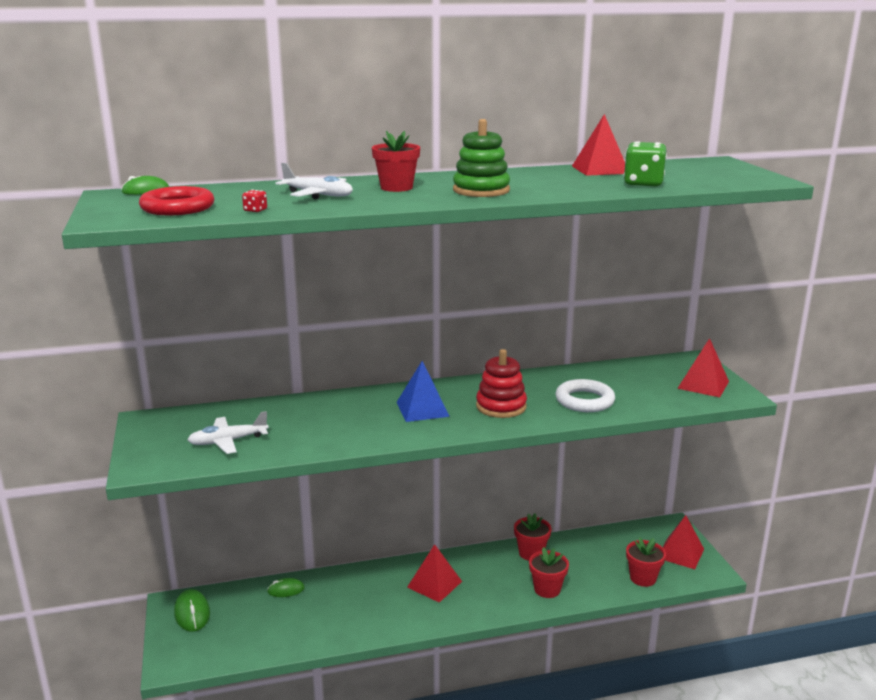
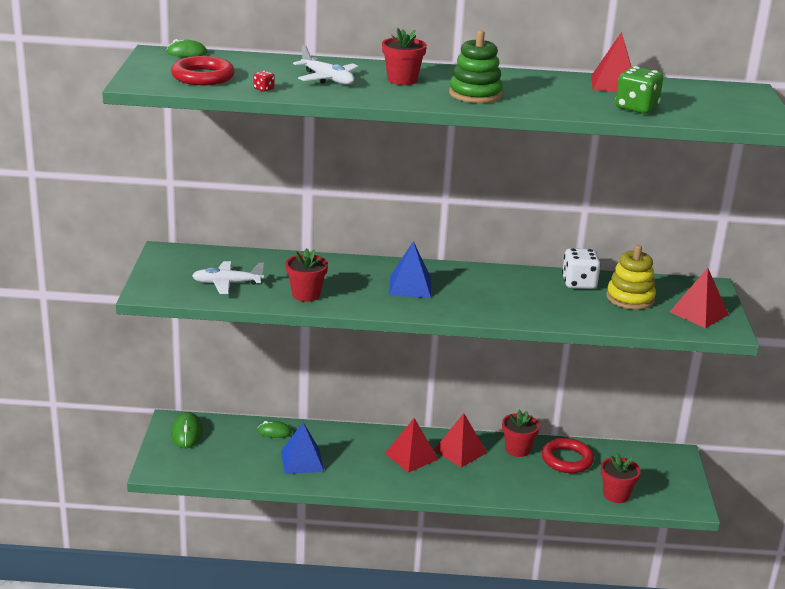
camera: 15 degrees right, 5 degrees up
(327, 615) = (302, 461): none -> blue pyramid
(501, 406) = (484, 297): red stacking toy -> none
(547, 589) = (516, 484): red flower pot -> red flower pot (306, 295)
(579, 377) = (579, 283): none -> white dice
(580, 553) = (567, 459): none -> red ring
(584, 401) = (568, 307): white ring -> none
(634, 382) = (630, 298): none -> yellow stacking toy
(680, 553) = (669, 481): red pyramid -> red pyramid (460, 451)

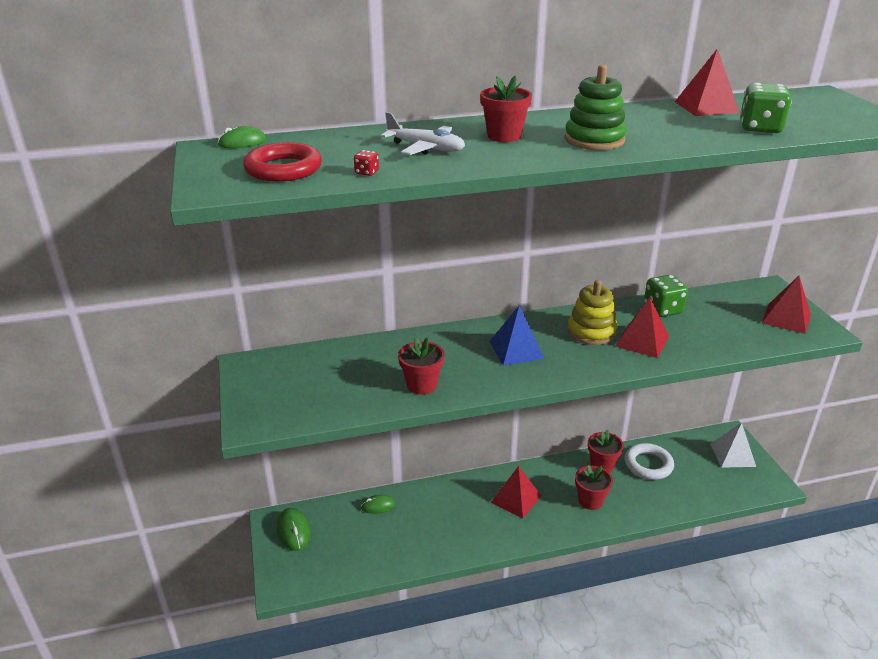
camera: 15 degrees left, 5 degrees up
(227, 283) = (332, 390): white plane -> none
(302, 461) = (419, 533): blue pyramid -> none
(460, 451) = (555, 481): red pyramid -> red pyramid (642, 341)
(567, 459) = (648, 464): red ring -> white ring
(579, 283) = (662, 310): white dice -> green dice
(616, 495) = (709, 491): red flower pot -> red flower pot (590, 501)
(630, 298) = (718, 316): yellow stacking toy -> yellow stacking toy (591, 332)
(665, 471) = (732, 455): none -> white pyramid

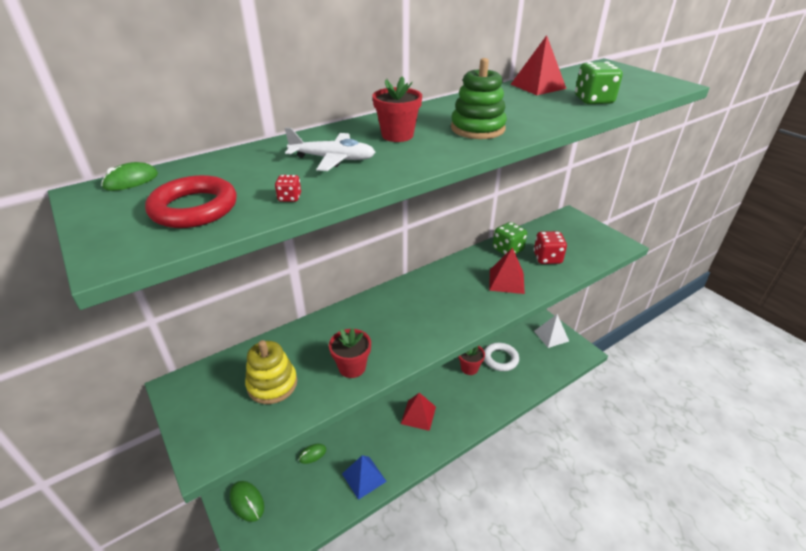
camera: 20 degrees left, 5 degrees up
(516, 350) = (416, 311): blue pyramid -> blue pyramid (364, 477)
(590, 501) = (472, 400): red flower pot -> none
(591, 332) = (466, 281): yellow stacking toy -> yellow stacking toy (272, 384)
(710, 327) = (547, 258): none -> red dice
(786, 318) = (593, 239): red pyramid -> none

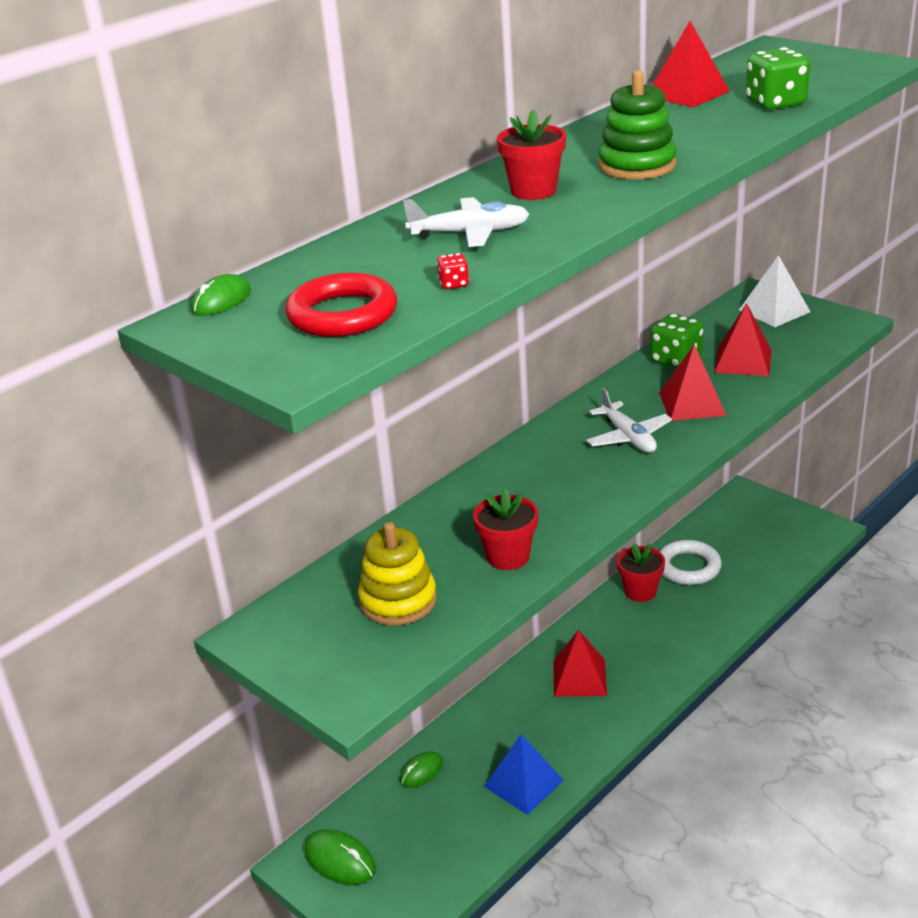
camera: 10 degrees left, 5 degrees down
(460, 296) = (628, 437): none -> white plane
(547, 258) = (743, 361): red dice -> red pyramid
(551, 336) = (763, 515): white pyramid -> white pyramid (774, 311)

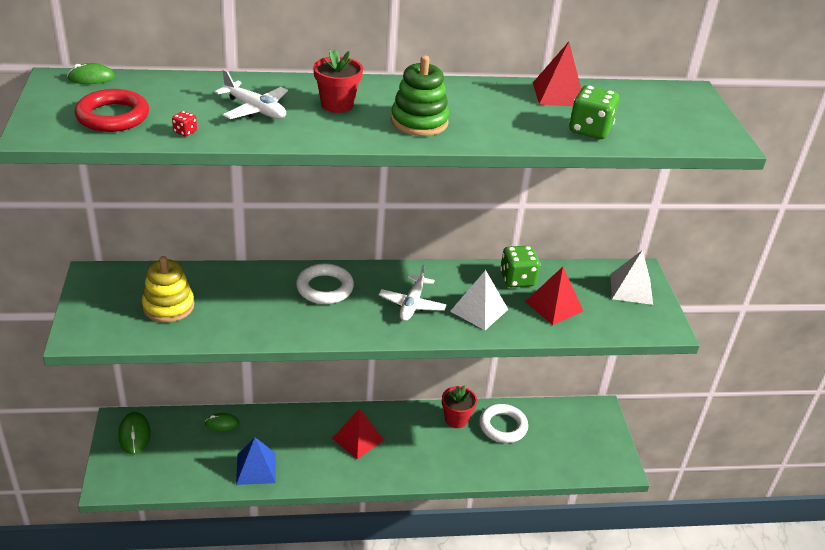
camera: 35 degrees right, 5 degrees up
(508, 557) = (247, 322): red flower pot -> none
(524, 477) = (325, 288): none -> white ring
(692, 404) = (479, 310): red pyramid -> white pyramid

